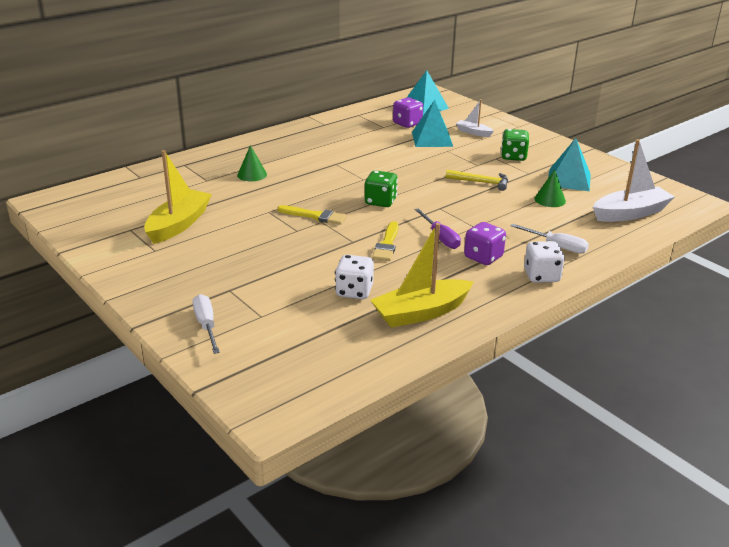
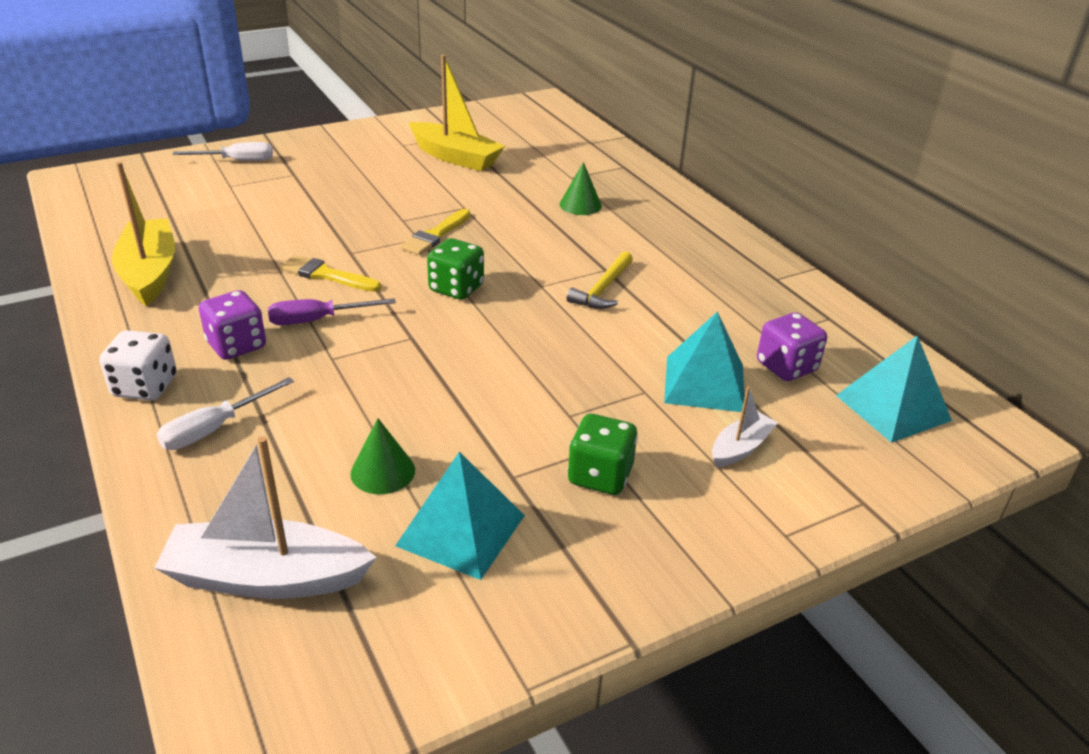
camera: 100 degrees right, 5 degrees up
(354, 291) = (232, 238): white dice -> none
(481, 182) = (489, 402): yellow hammer -> yellow hammer (602, 289)
(630, 213) = (266, 577): white boat -> white boat turned 105 degrees clockwise

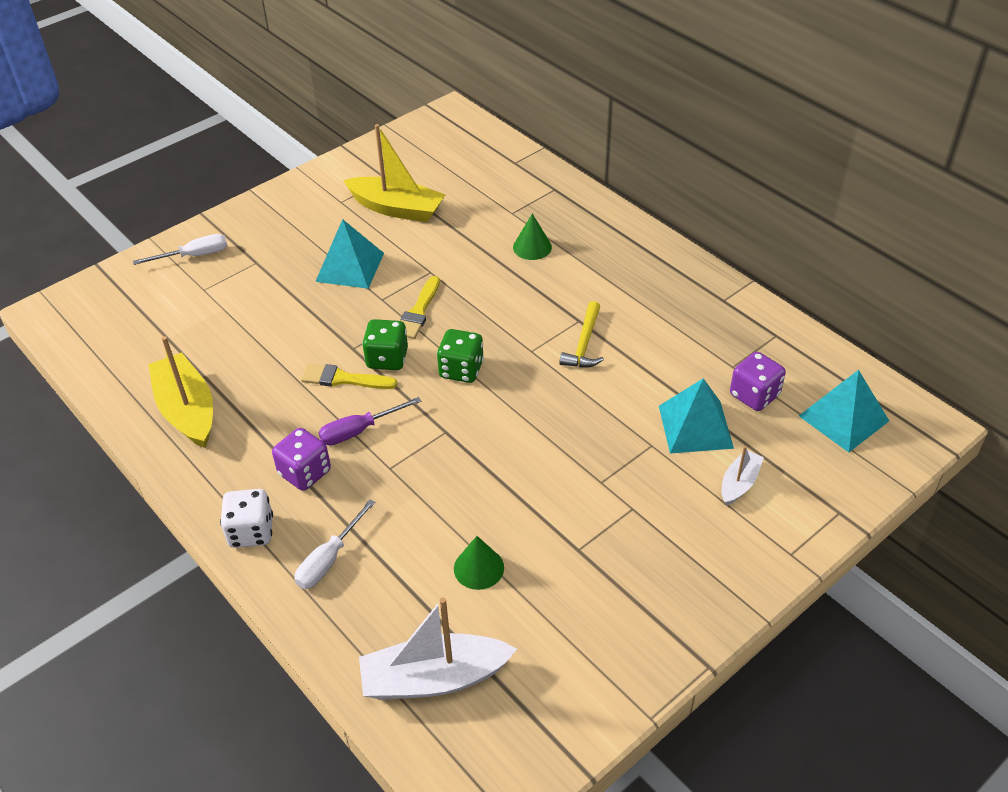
camera: 10 degrees left, 10 degrees up
(461, 530) = (558, 605): turquoise pyramid -> turquoise pyramid (350, 267)
(600, 476) = (643, 533): green dice -> green dice (387, 359)

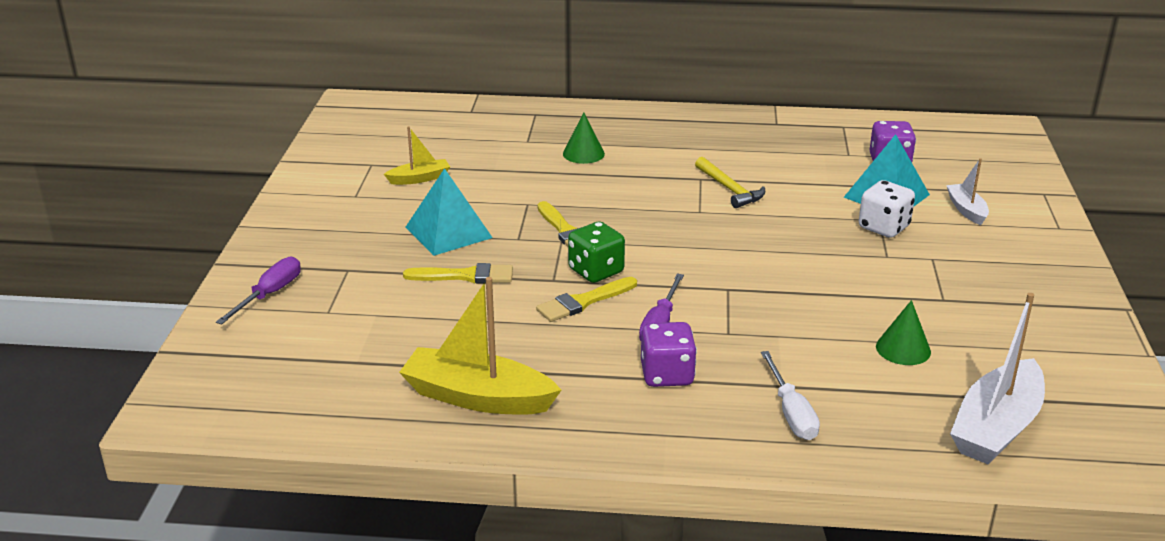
camera: 45 degrees left, 15 degrees down
(194, 256) = (270, 294): white screwdriver -> purple screwdriver
(251, 532) = (696, 437): white dice -> white dice (883, 227)
(309, 311) = (465, 276): none -> yellow brush
(397, 208) = (419, 178): yellow boat -> yellow boat, size x0.53
(461, 370) = (669, 248): green dice -> none
(843, 418) = (959, 148): turquoise pyramid -> none

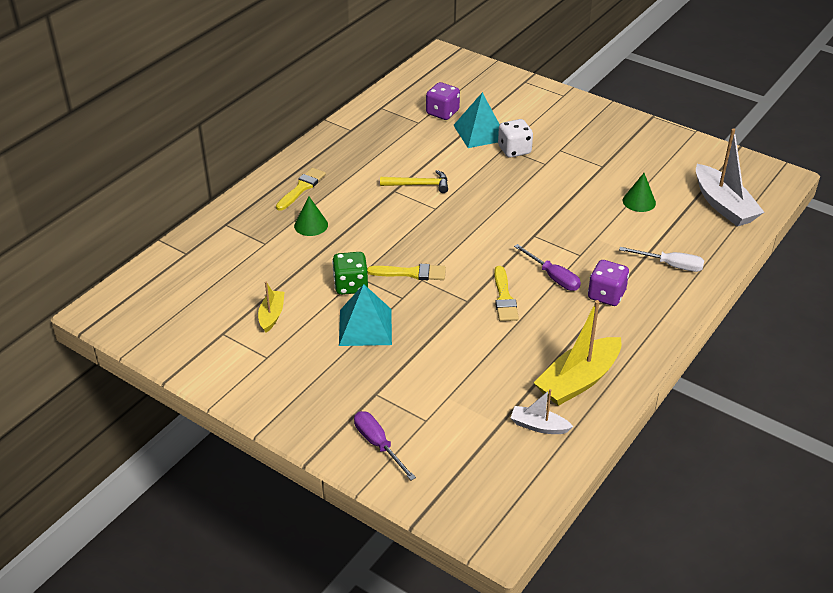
camera: 60 degrees left, 10 degrees up
(465, 276) = (431, 338): yellow brush -> yellow brush (302, 188)
(596, 271) = (472, 279): green dice -> green dice (351, 285)
(966, 210) = (520, 114): white boat -> white boat (539, 426)

